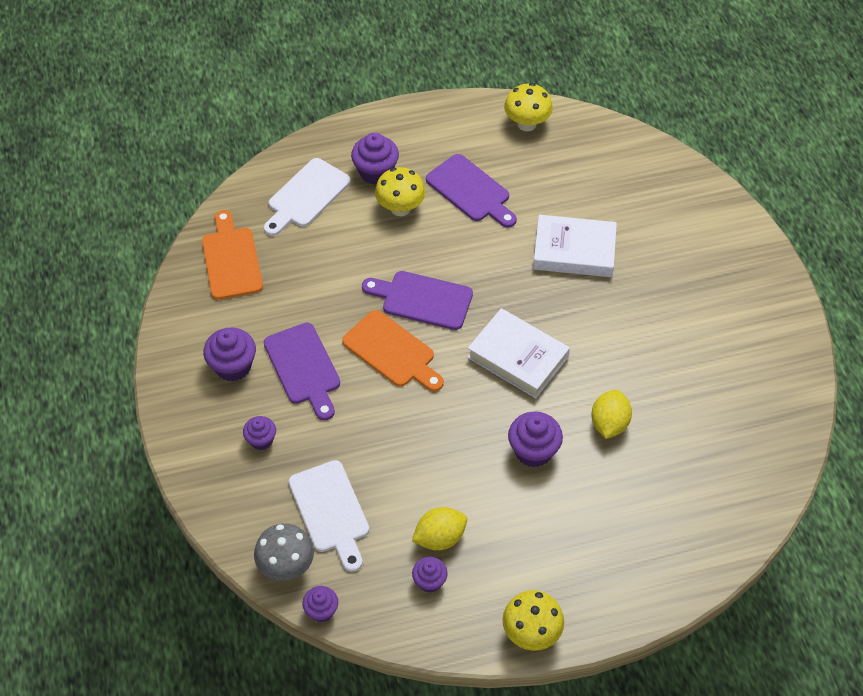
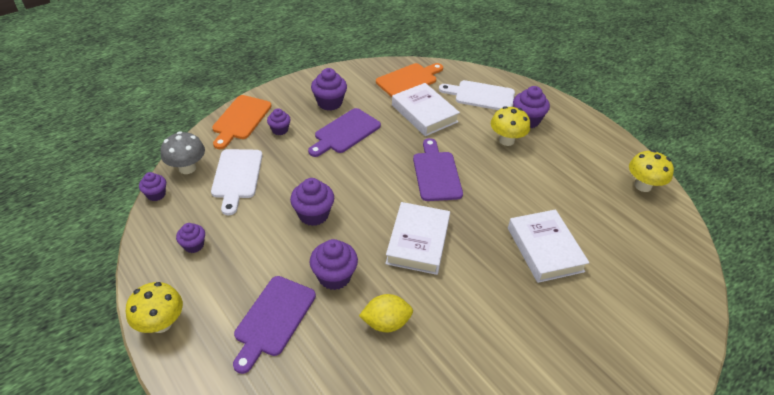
camera: 65 degrees right, 10 degrees down
(310, 269) = (424, 113): none -> white book
(330, 511) = (237, 177): white cutting board -> white cutting board turned 45 degrees counterclockwise
(392, 352) = (382, 170): orange cutting board -> orange cutting board (240, 119)
(434, 445) = (313, 214): none -> purple cupcake
(440, 537) = (233, 240): yellow lemon -> none
(471, 191) = (551, 172): purple cutting board -> purple cutting board (273, 319)

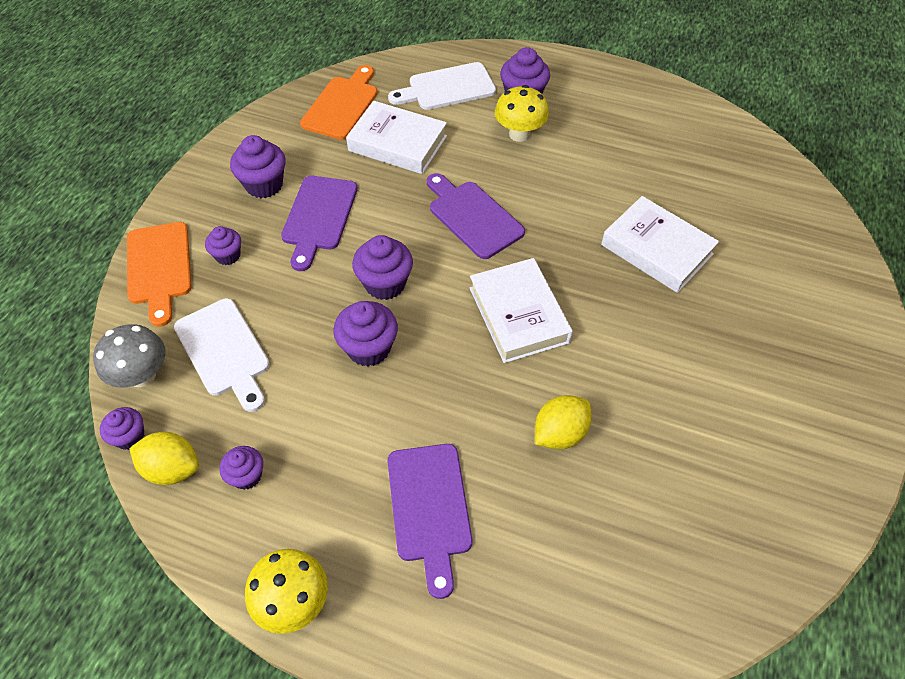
camera: 30 degrees left, 10 degrees up
(162, 221) = (172, 468): none -> yellow lemon
(334, 276) = (458, 412): purple cupcake -> purple cupcake (385, 284)
(642, 186) = (697, 121): yellow mushroom -> none

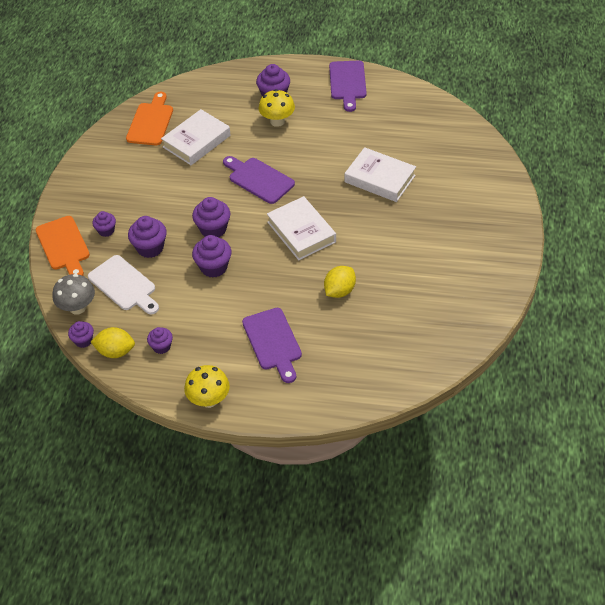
camera: 10 degrees left, 5 degrees down
(264, 185) = (114, 183): purple cupcake -> purple cupcake (150, 248)
(318, 217) = (158, 197): purple cutting board -> purple cutting board (347, 83)
(397, 143) = (196, 141): white book -> white book turned 60 degrees counterclockwise
(447, 88) = (220, 98): white cutting board -> none

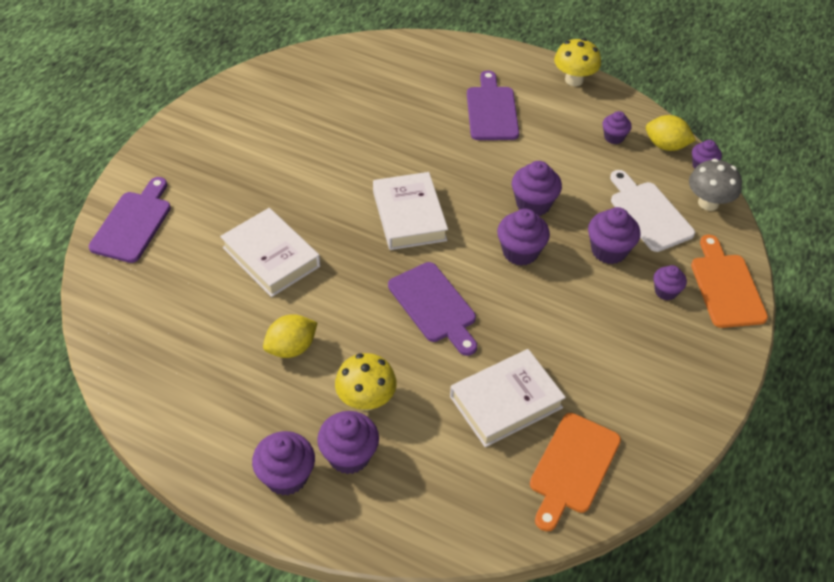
camera: 165 degrees left, 0 degrees up
(302, 80) = (286, 476): none -> purple cupcake
(339, 291) = (397, 139): yellow lemon -> yellow lemon (291, 348)
(347, 83) = (215, 443): purple cutting board -> purple cutting board (133, 223)

